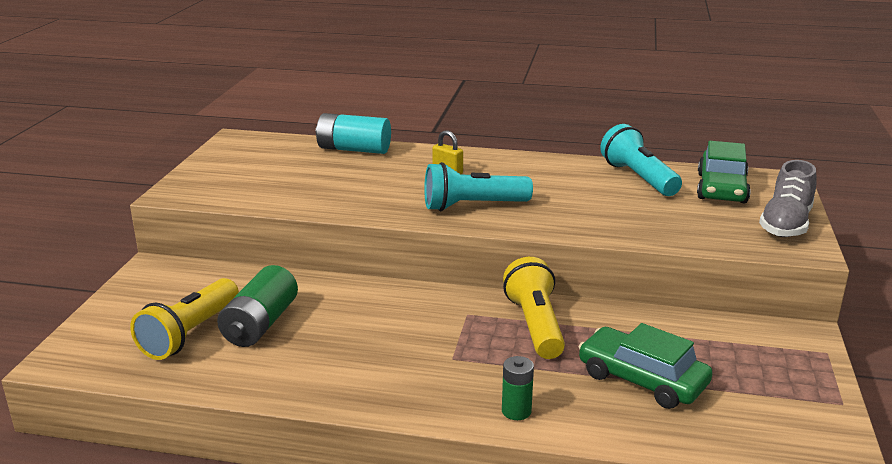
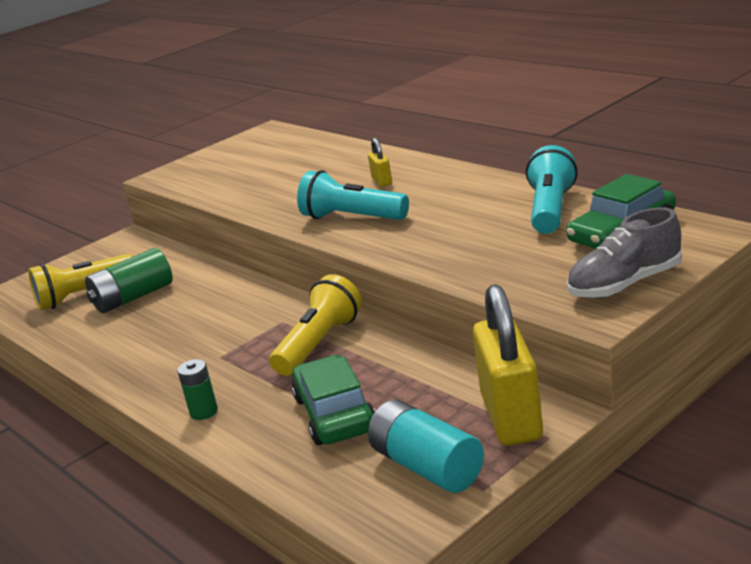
camera: 40 degrees right, 0 degrees up
(354, 149) = (339, 150): turquoise battery -> turquoise battery (427, 467)
(780, 345) = (511, 417): none -> yellow padlock

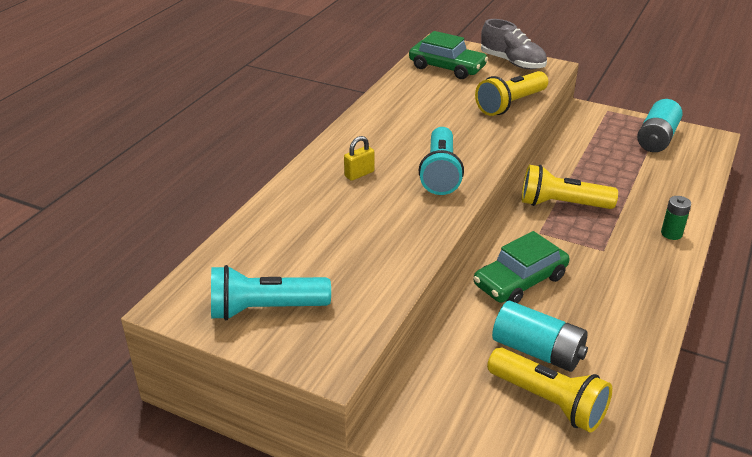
camera: 115 degrees left, 10 degrees up
(133, 297) = (537, 351): green battery -> turquoise battery
(335, 414) = (635, 178): green car -> green car (520, 281)
(483, 269) = (510, 104): none -> yellow flashlight
(511, 417) = (598, 121): yellow padlock -> none
(551, 210) = (414, 92): turquoise flashlight -> turquoise flashlight (265, 309)

